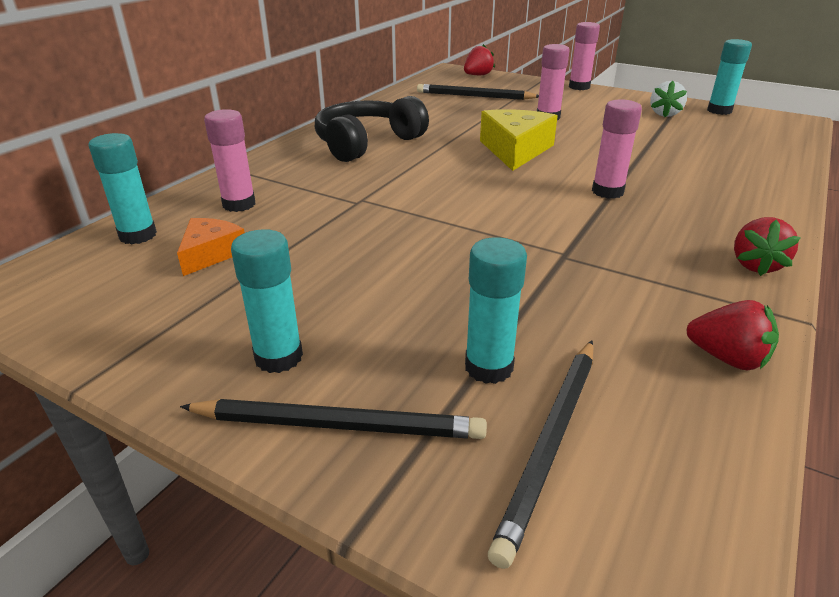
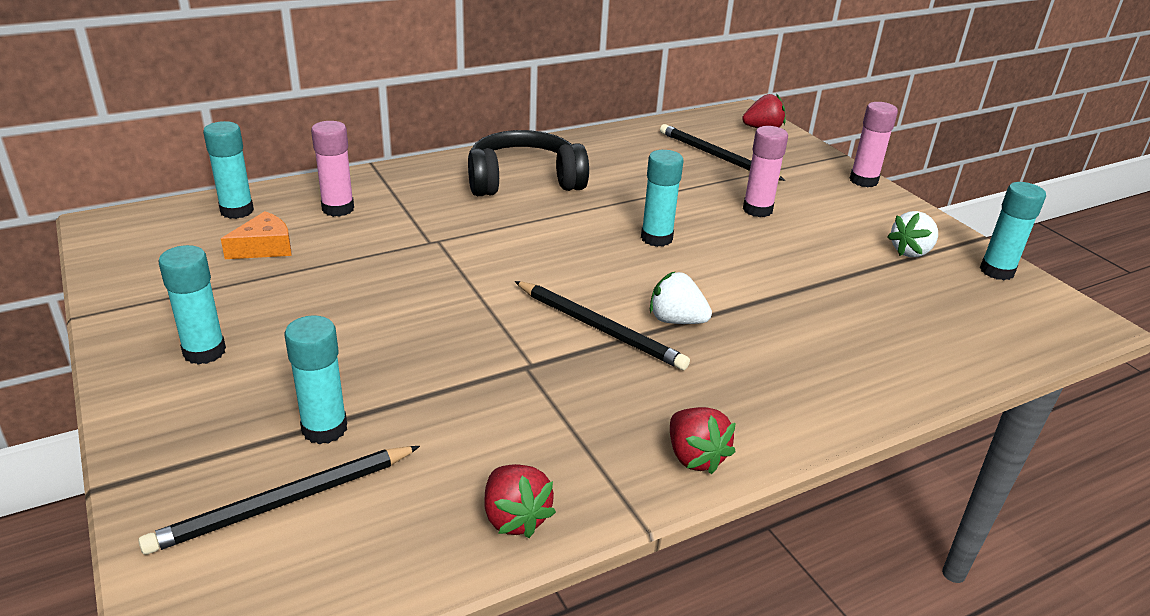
camera: 30 degrees right, 0 degrees up
(338, 425) = (178, 417): black pencil -> black pencil (599, 328)
(515, 150) = (656, 238): yellow cheese -> turquoise glue stick
(607, 191) = (676, 320): pink glue stick -> white strawberry
(755, 265) = (695, 457): red strawberry -> red strawberry turned 75 degrees counterclockwise

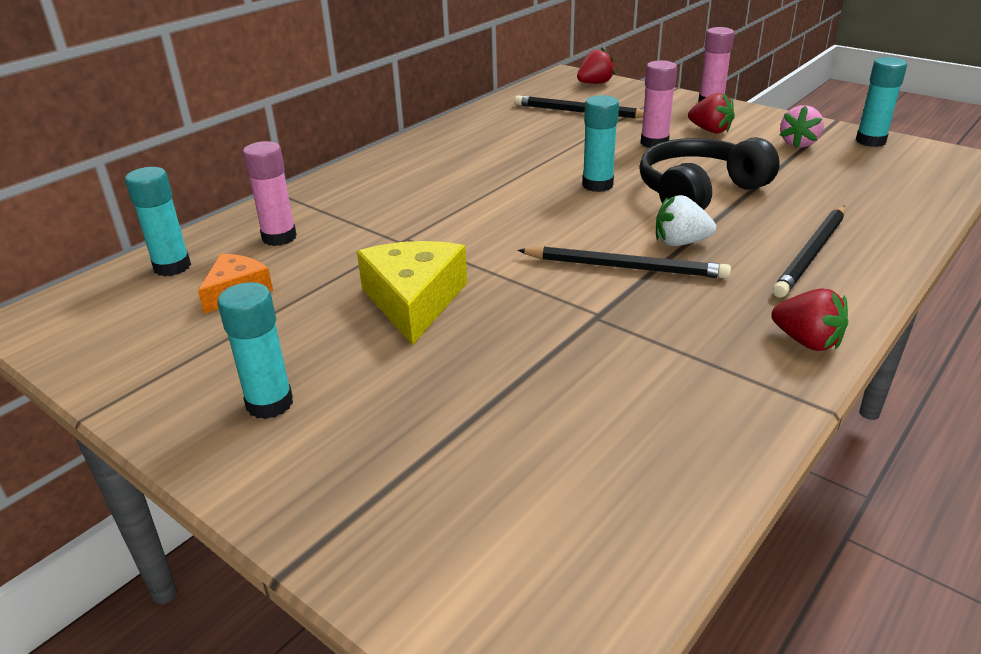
camera: 20 degrees left, 0 degrees up
(284, 502) = (496, 510): black pencil -> black pencil (811, 253)
(324, 428) = (467, 431): turquoise glue stick -> none
(389, 301) = (413, 301): none -> yellow cheese
(515, 518) = (718, 442): red strawberry -> red strawberry (710, 130)
(524, 181) = (435, 170): black headphones -> black headphones (699, 192)
(911, 252) = (799, 143): white strawberry -> pink strawberry

